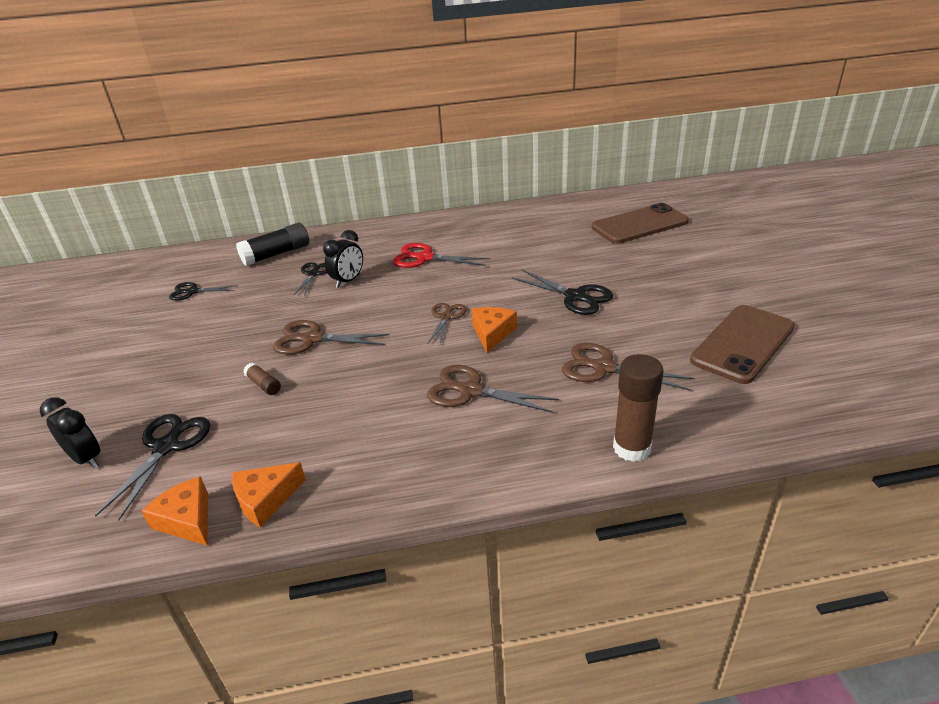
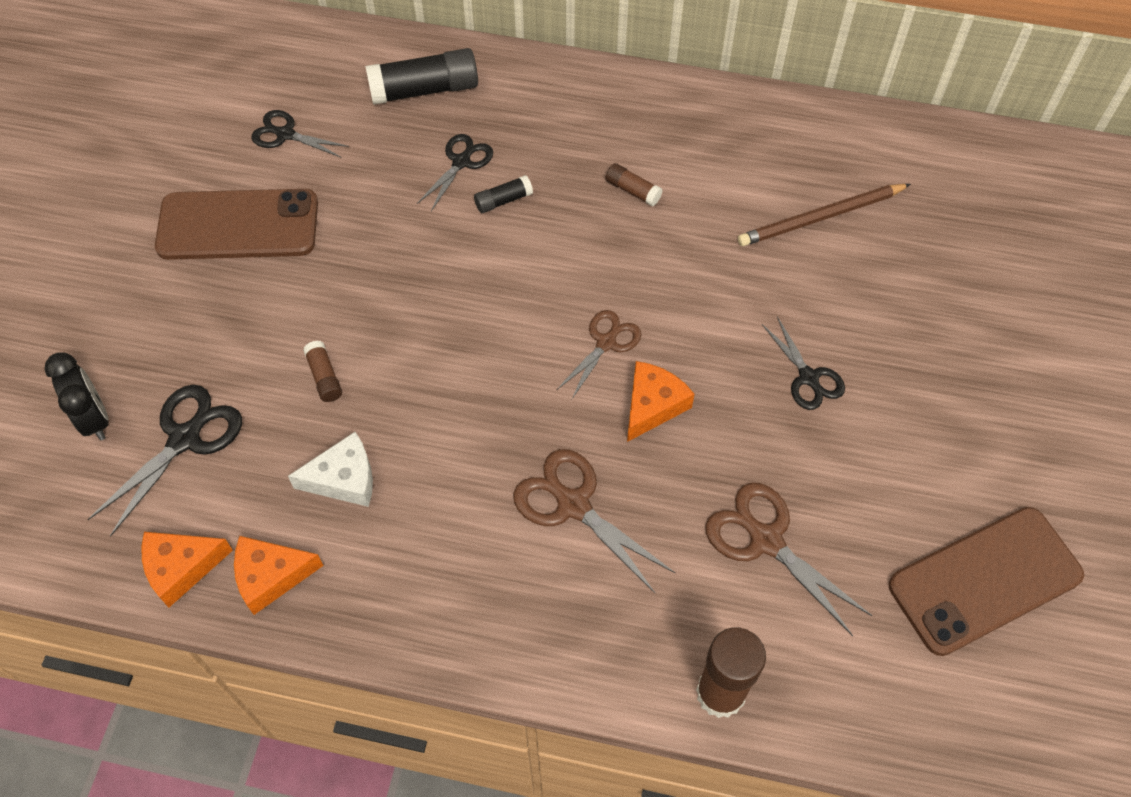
camera: 20 degrees right, 25 degrees up
(187, 520) = (181, 567): orange cheese -> orange cheese turned 90 degrees counterclockwise
(301, 429) = (344, 479): none -> white cheese
(311, 339) = (411, 311): brown scissors -> none
(348, 281) = (503, 200): black clock -> black glue stick
(424, 258) = (633, 190): red scissors -> brown glue stick
(536, 241) = (820, 217): none -> brown pencil
(576, 297) = (809, 378): black scissors -> black scissors, size x0.65
(639, 225) = (1007, 245): brown phone -> brown phone (238, 225)

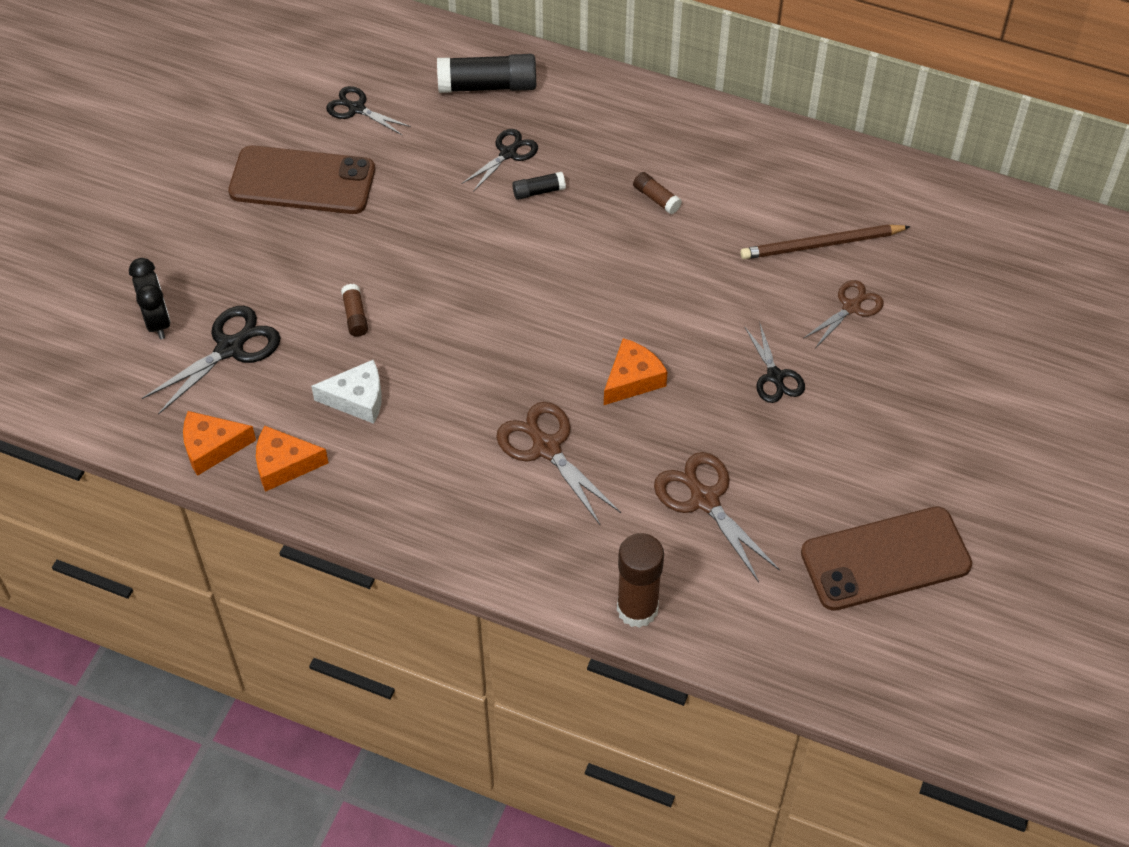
camera: 10 degrees right, 5 degrees down
(606, 342) = (604, 322): brown scissors -> brown scissors (851, 306)

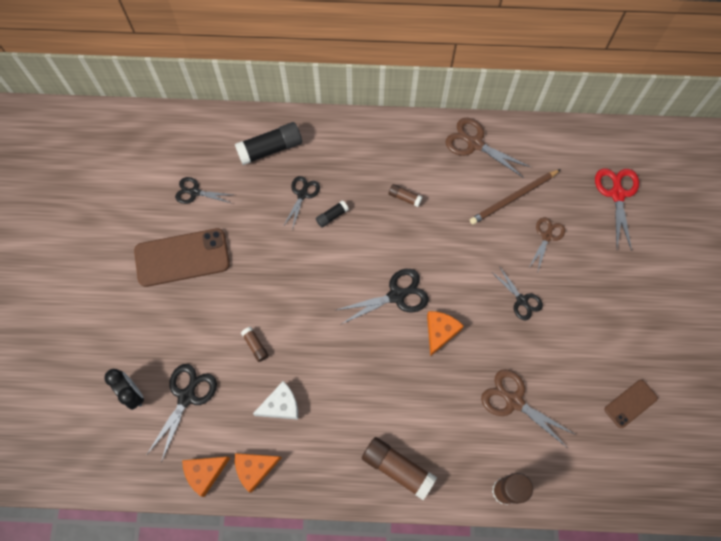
camera: 20 degrees left, 15 degrees up
(490, 529) = (398, 468): none -> brown glue stick
(545, 447) = (407, 398): brown scissors -> brown scissors (474, 143)
(589, 315) = (397, 295): none -> black scissors
(885, 559) = (630, 403): brown phone -> brown phone, size x0.53
(987, 284) = (617, 193): none -> red scissors

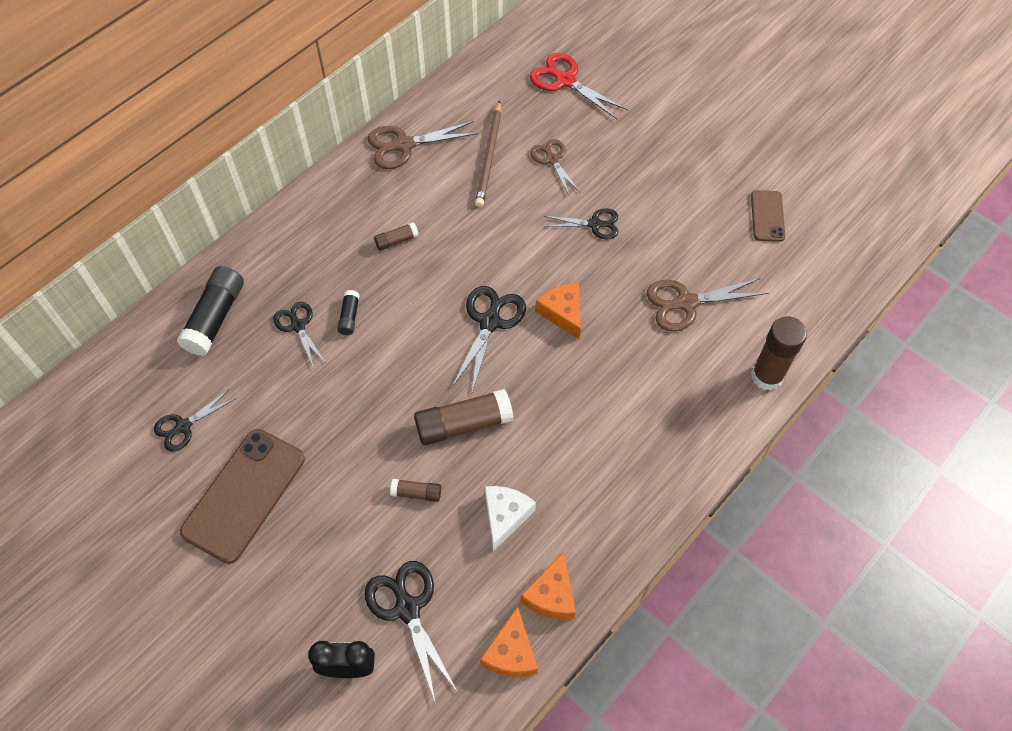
camera: 50 degrees left, 10 degrees down
(398, 468) = (667, 453): brown glue stick -> brown glue stick (463, 424)

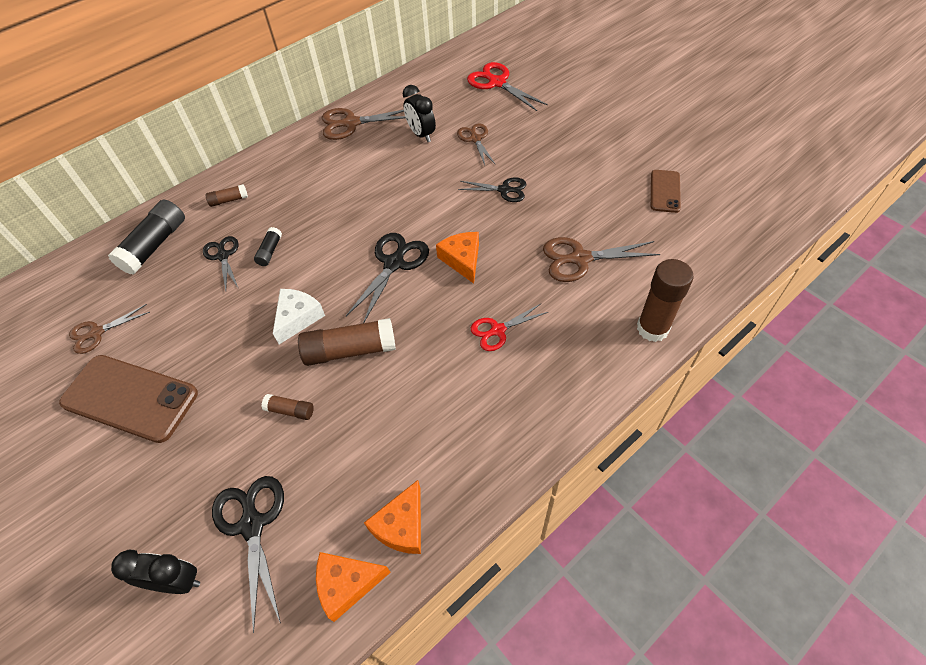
camera: 10 degrees right, 5 degrees down
(183, 427) = (96, 333): black scissors -> brown scissors
(244, 495) = (130, 398): brown phone -> brown phone turned 75 degrees clockwise
(396, 240) = (327, 193): brown glue stick -> brown glue stick (229, 200)
(489, 156) = (421, 134): brown pencil -> black clock
(505, 516) = (371, 440): white cheese -> white cheese (298, 318)
(511, 652) = (347, 584): orange cheese -> orange cheese turned 60 degrees clockwise
(612, 390) = (497, 330): none -> red scissors

